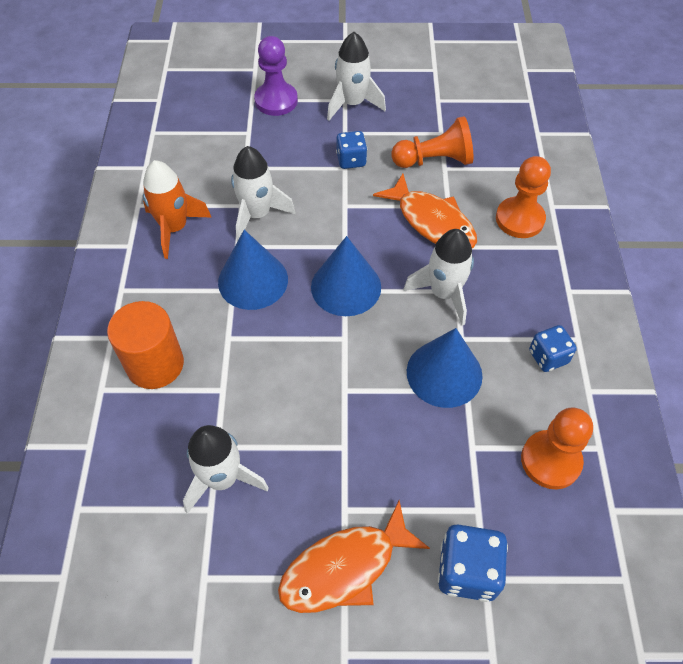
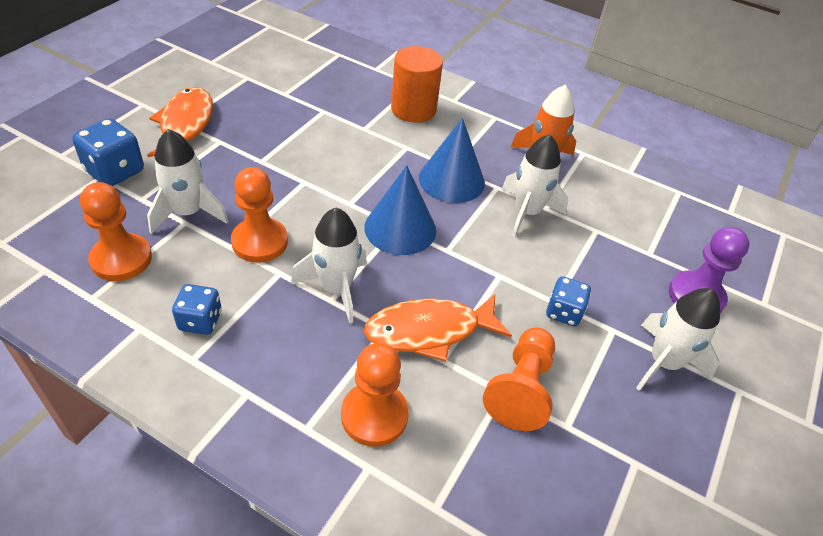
camera: 115 degrees right, 10 degrees down
(222, 478) = (299, 104): white rocket -> white rocket (188, 213)
(444, 373) = (260, 242): blue cone -> orange pawn

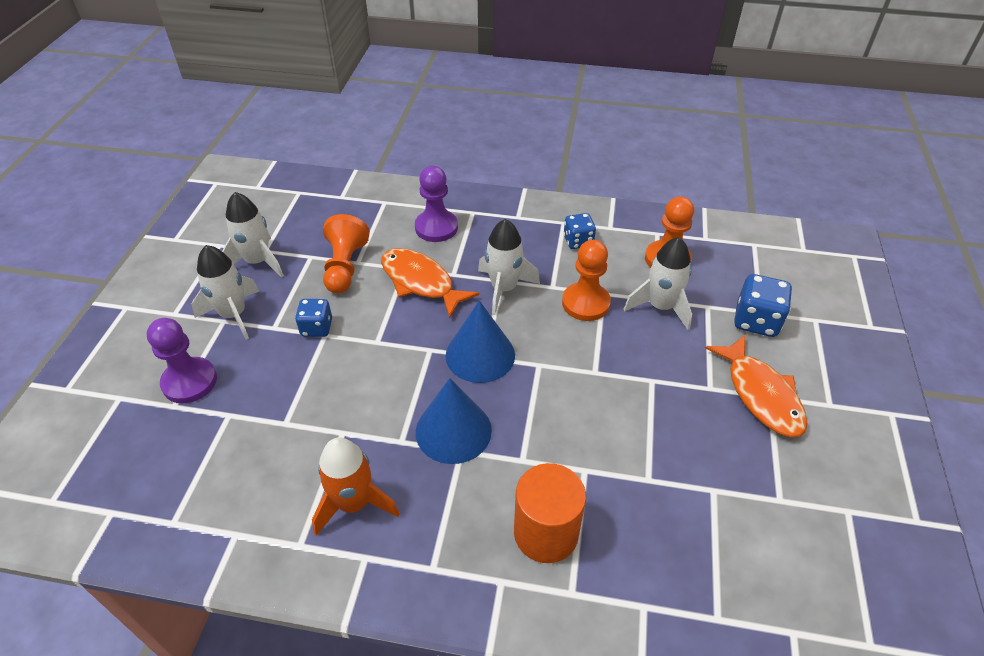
camera: 165 degrees right, 0 degrees up
(374, 415) = (436, 227): orange pawn -> purple pawn
(429, 331) = (420, 282): orange fish -> orange fish turned 105 degrees counterclockwise
(526, 212) = (362, 418): white rocket -> white rocket (258, 262)

